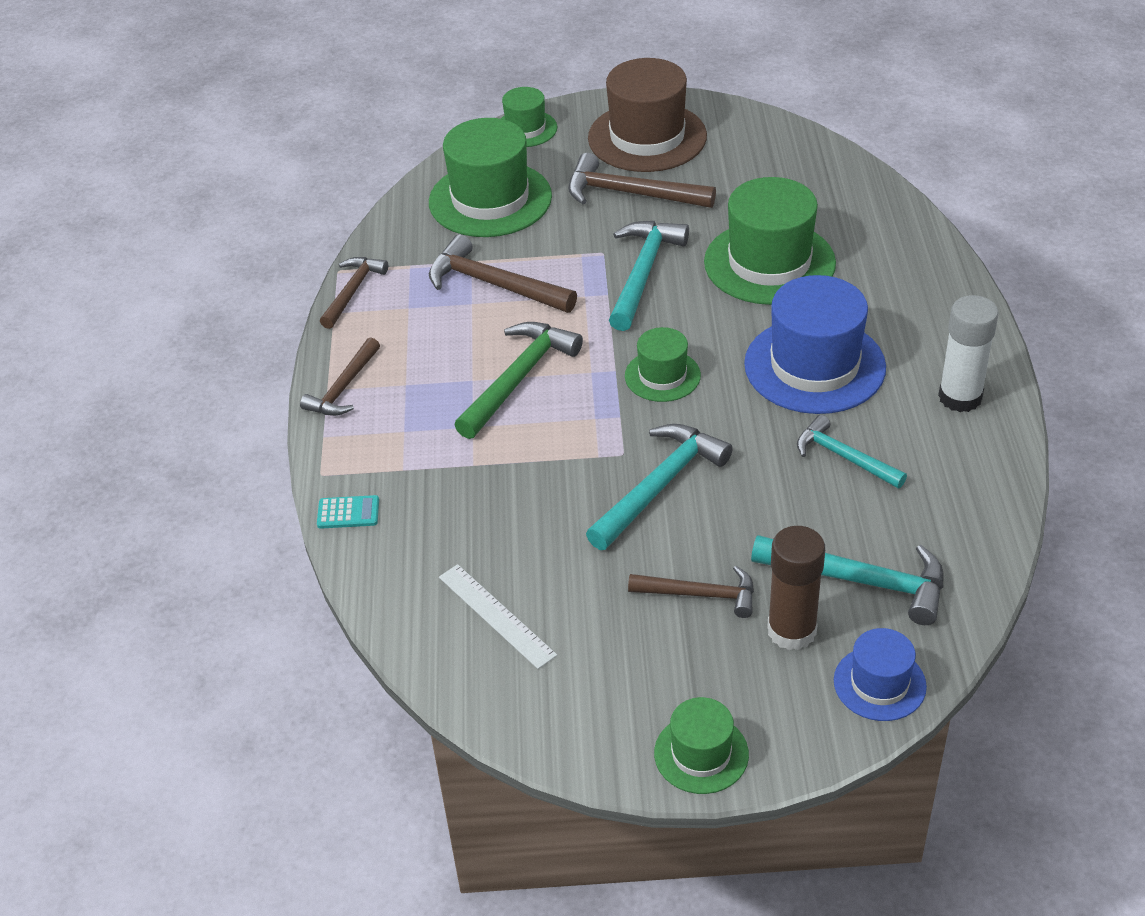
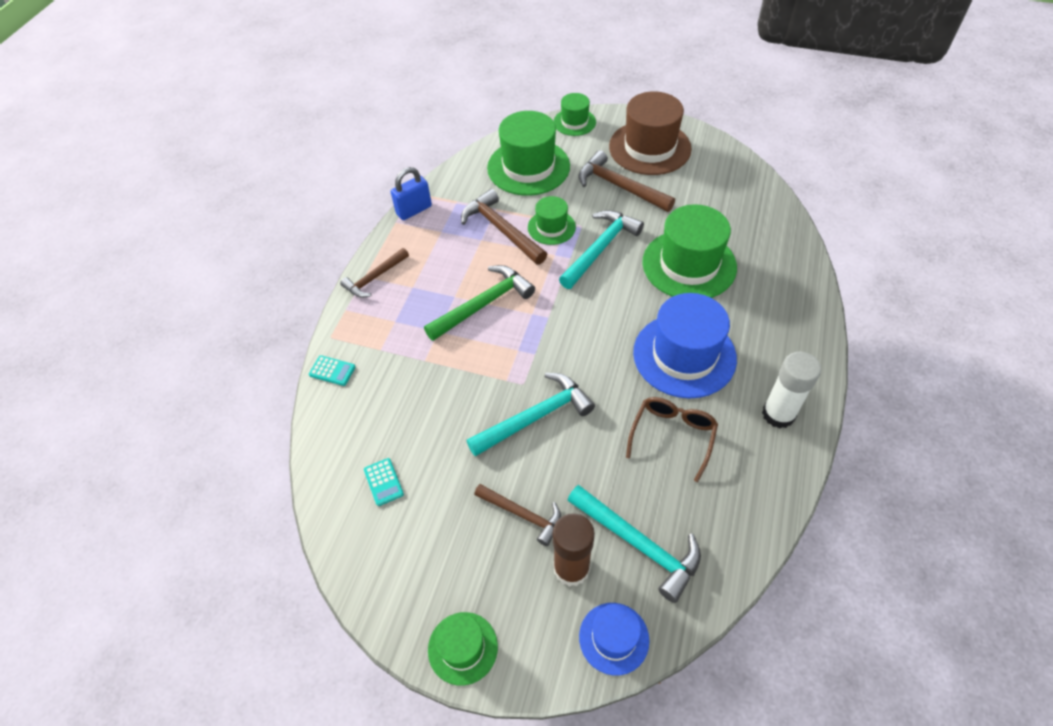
camera: 20 degrees right, 10 degrees up
(353, 291) = (414, 210): brown hammer -> blue padlock
(496, 615) = (383, 482): white ruler -> turquoise calculator
(662, 376) = (577, 331): green hat -> green hat (551, 227)
(844, 457) = (672, 436): turquoise hammer -> brown glasses

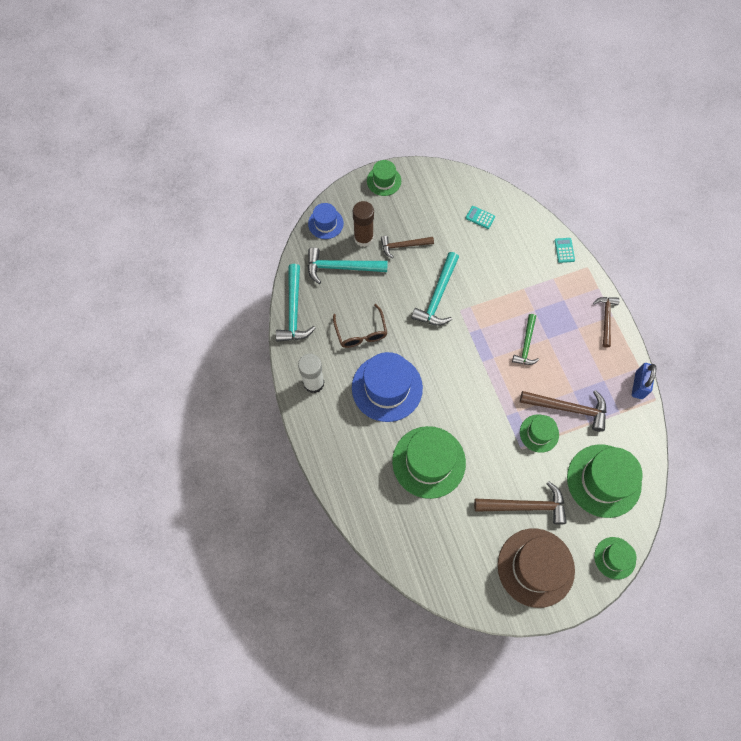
camera: 140 degrees right, 15 degrees up
(332, 371) = (564, 250): turquoise calculator -> turquoise calculator turned 105 degrees clockwise
(483, 304) = (526, 344): green hammer -> green hammer, size x0.66
(600, 248) = (493, 436): turquoise hammer -> turquoise hammer (294, 311)

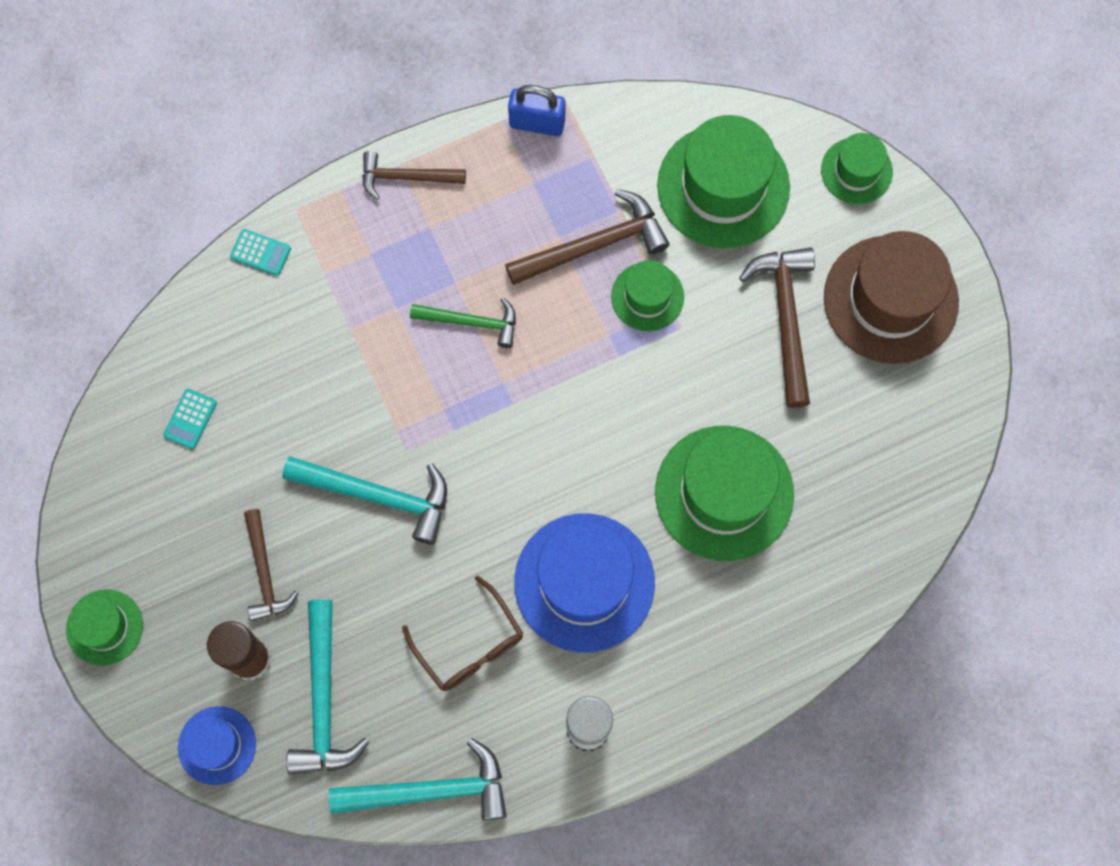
camera: 95 degrees left, 5 degrees up
(361, 332) = (469, 644): brown glasses -> brown glasses turned 75 degrees clockwise
(564, 250) = (260, 253): turquoise calculator -> turquoise calculator turned 150 degrees counterclockwise
(568, 408) = (594, 245): brown hammer -> brown hammer turned 60 degrees clockwise

